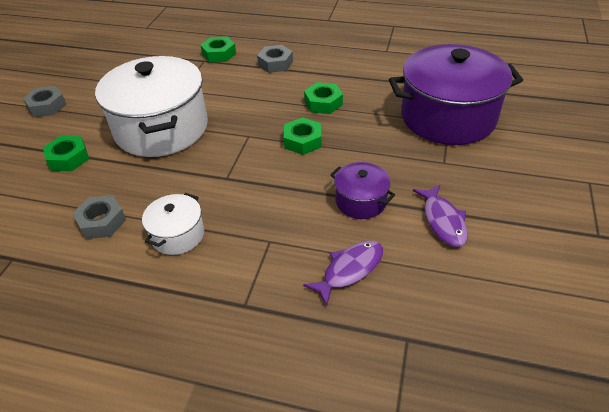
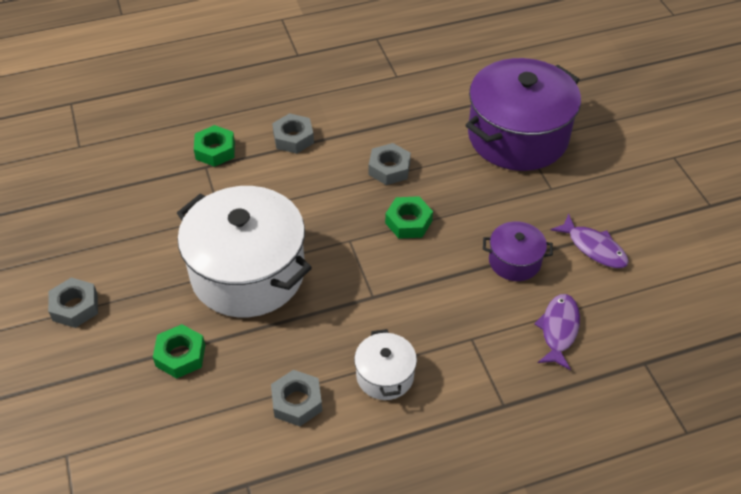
camera: 35 degrees left, 5 degrees up
(323, 103) = (389, 169): green nut -> grey nut

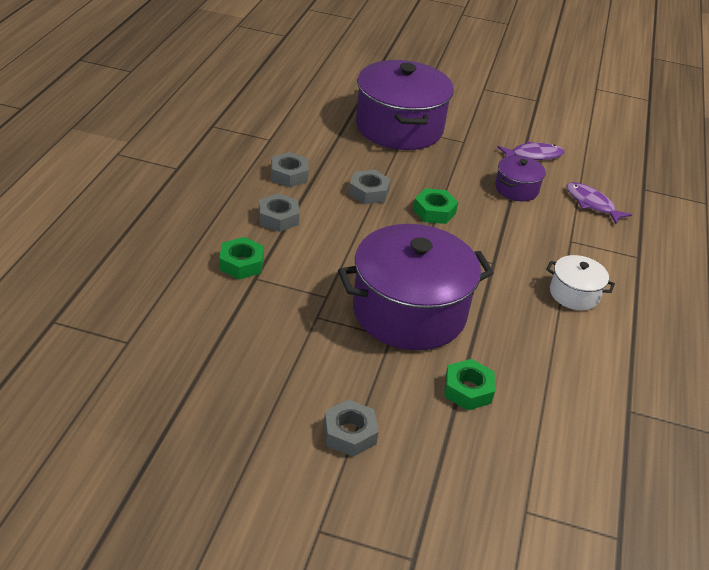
camera: 60 degrees left, 10 degrees down
(248, 273) = (409, 311): white pot -> purple pot
(297, 402) = (567, 348): grey nut -> grey nut (289, 175)

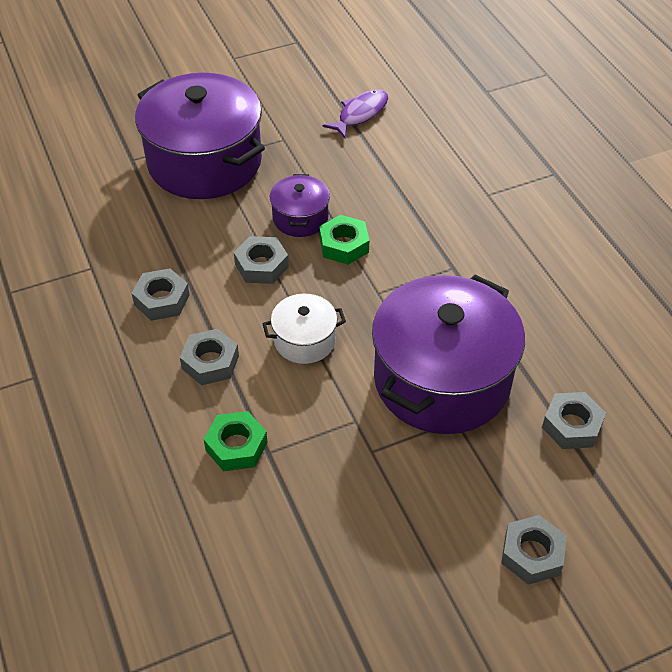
camera: 35 degrees left, 10 degrees up
(468, 390) = (572, 425): green nut -> grey nut
(516, 189) = (386, 166): purple pot -> purple pot (300, 218)
(574, 294) = (547, 253): white pot -> white pot (304, 340)
(592, 204) = (463, 139): purple fish -> none

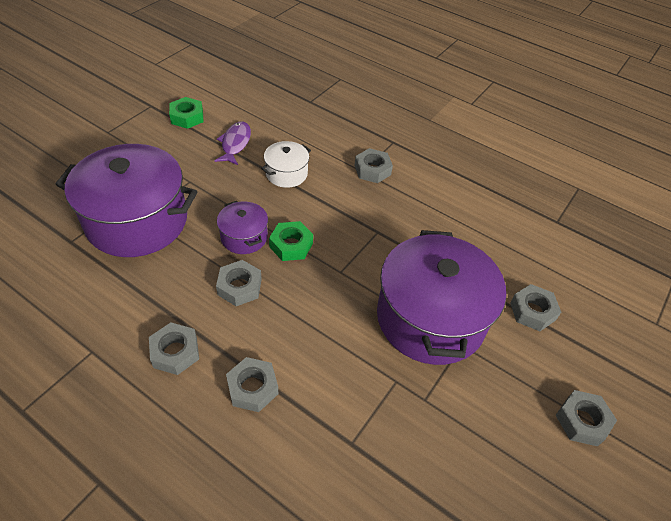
camera: 35 degrees left, 0 degrees up
(236, 446) = (323, 451): green nut -> green nut (187, 117)
(304, 340) = (314, 333): white pot -> white pot (286, 173)
(501, 198) = (372, 170): none -> grey nut

